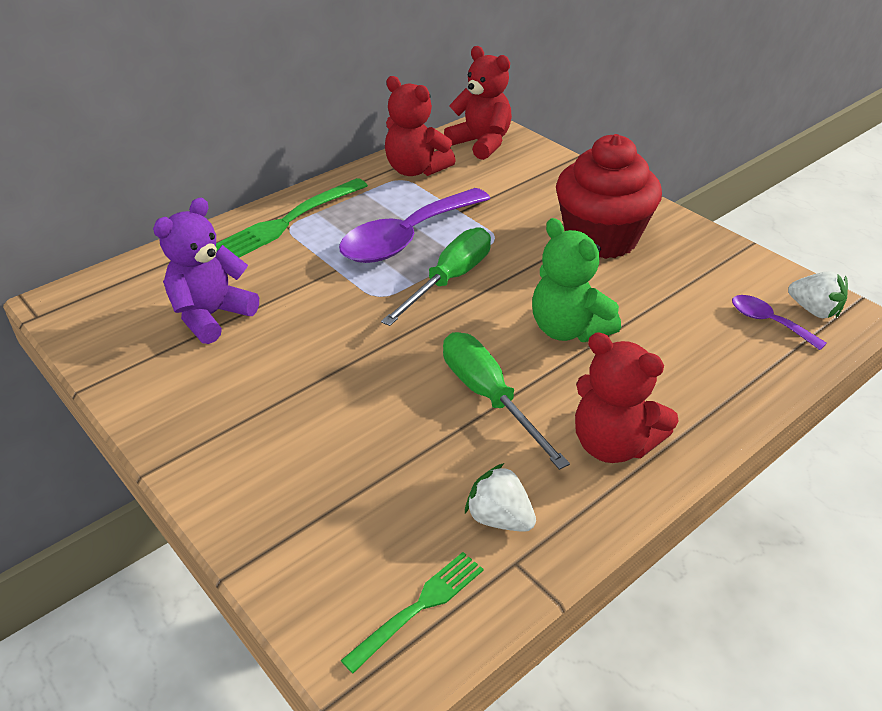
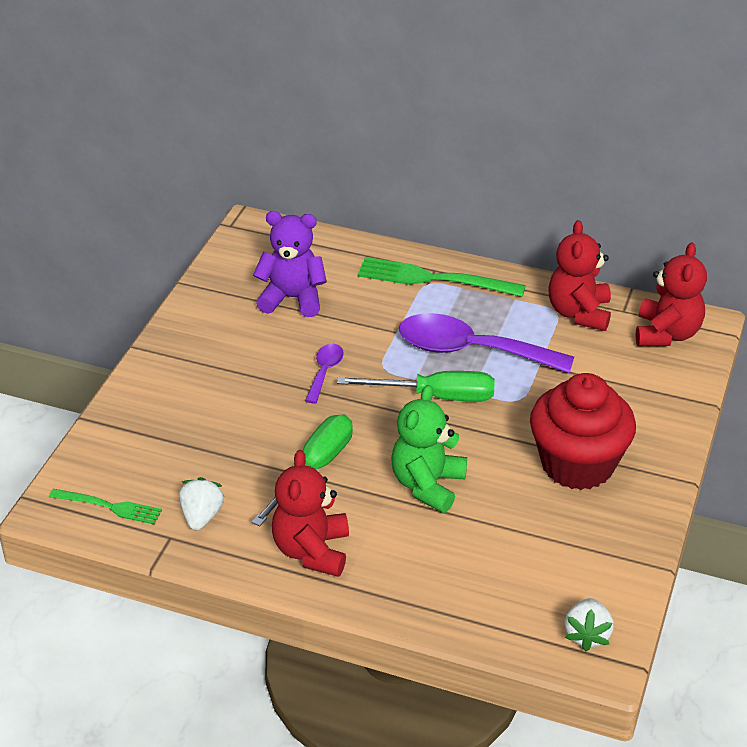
camera: 60 degrees right, 0 degrees up
(768, 322) = (541, 606): purple spoon -> purple spoon (325, 372)

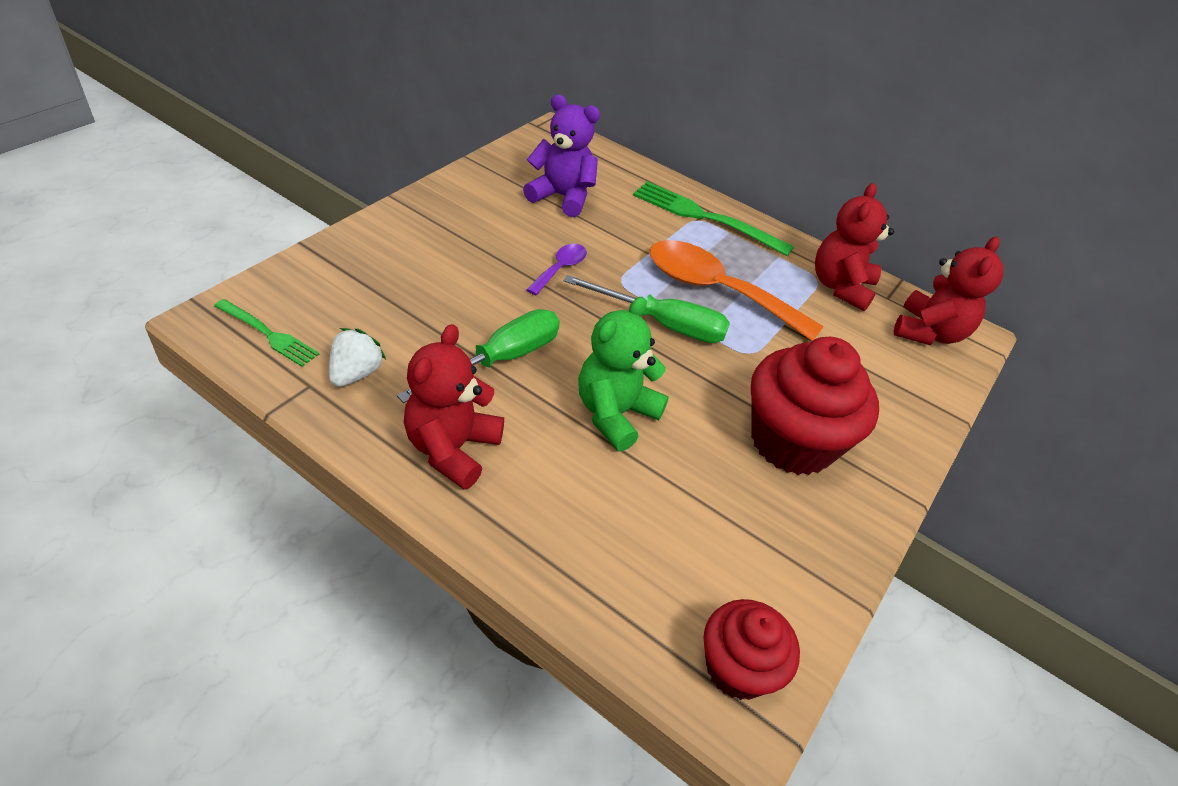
camera: 10 degrees right, 5 degrees up
(471, 350) = (716, 291): purple spoon -> orange spoon
(587, 635) = (737, 668): white strawberry -> red cupcake

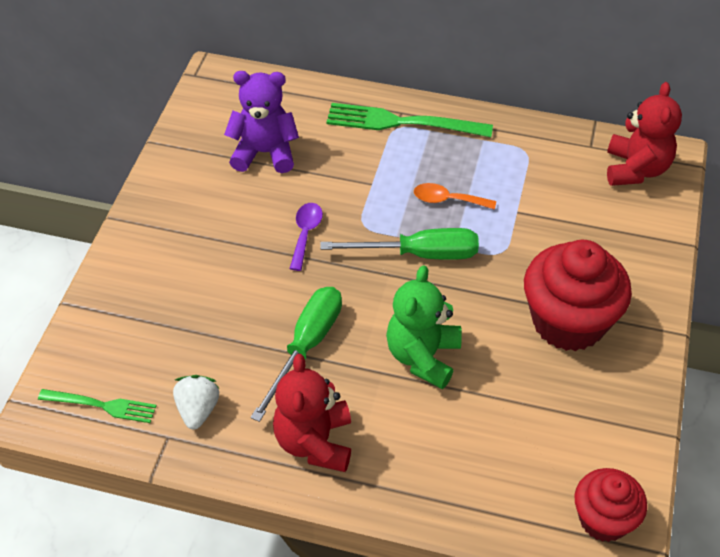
camera: 15 degrees left, 5 degrees up
(716, 291) = (447, 200): orange spoon -> orange spoon, size x0.47
(840, 287) = (548, 151): red teddy bear -> none

